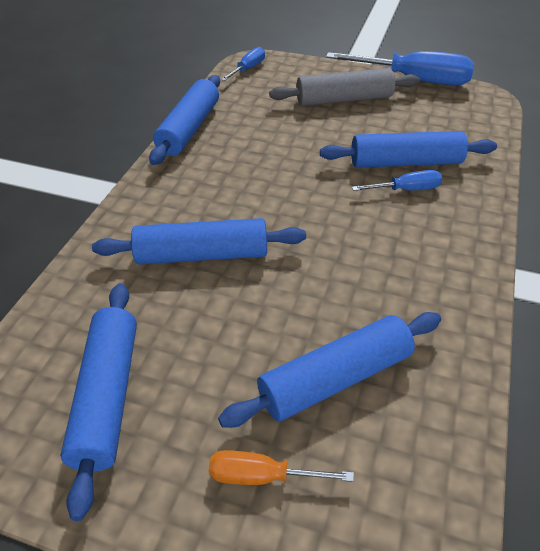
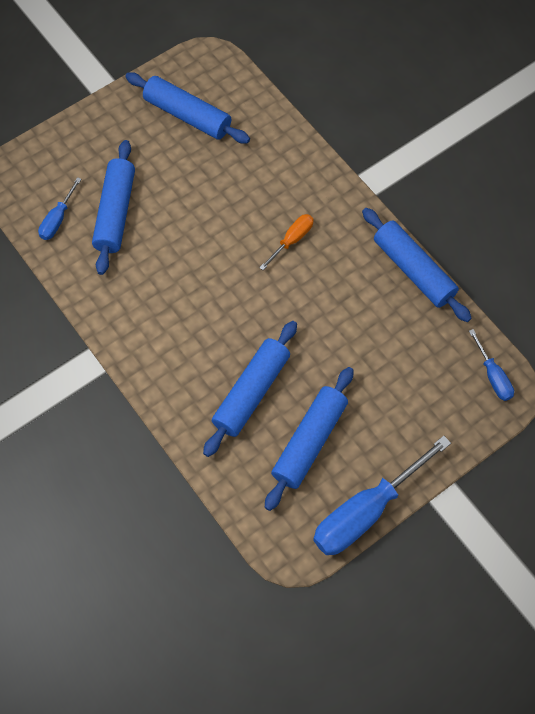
camera: 125 degrees right, 20 degrees up
(202, 254) = (255, 203): blue rolling pin -> blue rolling pin (309, 442)
(263, 476) = (95, 153): orange screwdriver -> orange screwdriver (292, 240)
(344, 99) = (376, 419): grey rolling pin -> none
(406, 190) = (221, 365): blue screwdriver -> blue screwdriver (58, 219)

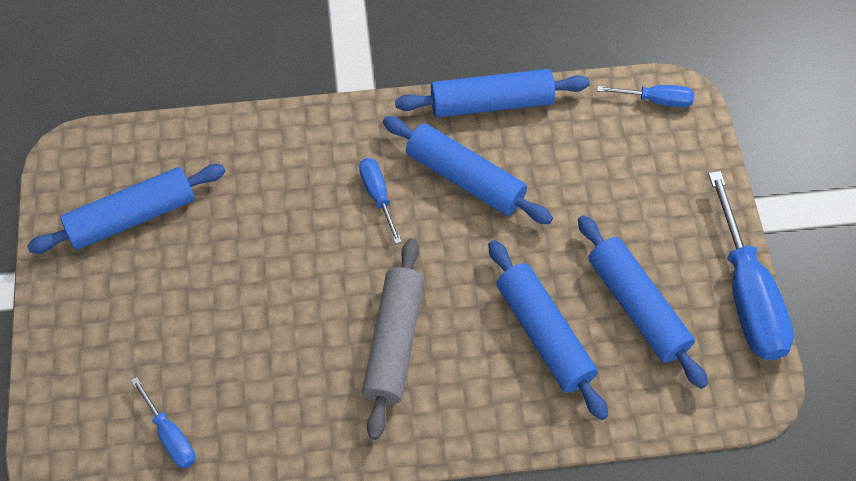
camera: 60 degrees left, 5 degrees down
(116, 213) = (210, 363): blue rolling pin -> blue rolling pin (465, 178)
(191, 306) = (393, 342): none -> grey rolling pin
(292, 240) = (378, 196): orange screwdriver -> blue screwdriver

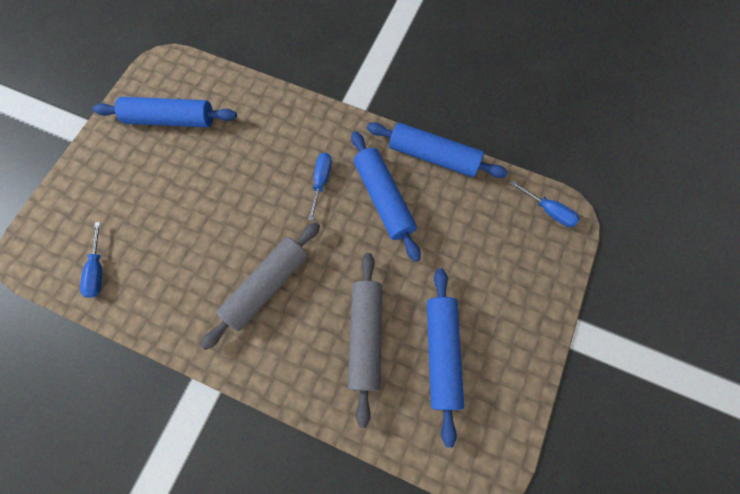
camera: 30 degrees right, 10 degrees up
(544, 334) = (366, 337): blue rolling pin -> grey rolling pin
(746, 294) = (527, 389): blue screwdriver -> none

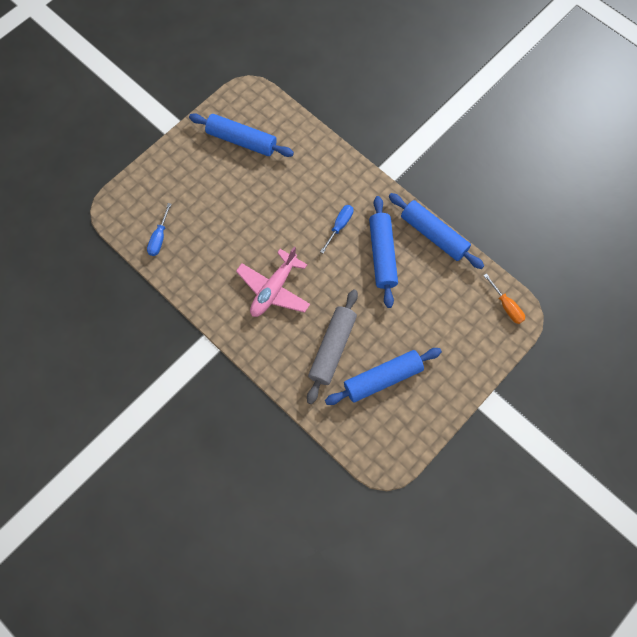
camera: 20 degrees right, 0 degrees up
(266, 286) = (274, 289): grey rolling pin -> pink plane
(442, 353) = (382, 379): blue rolling pin -> blue rolling pin turned 45 degrees clockwise
(548, 210) = (506, 306): blue screwdriver -> orange screwdriver

